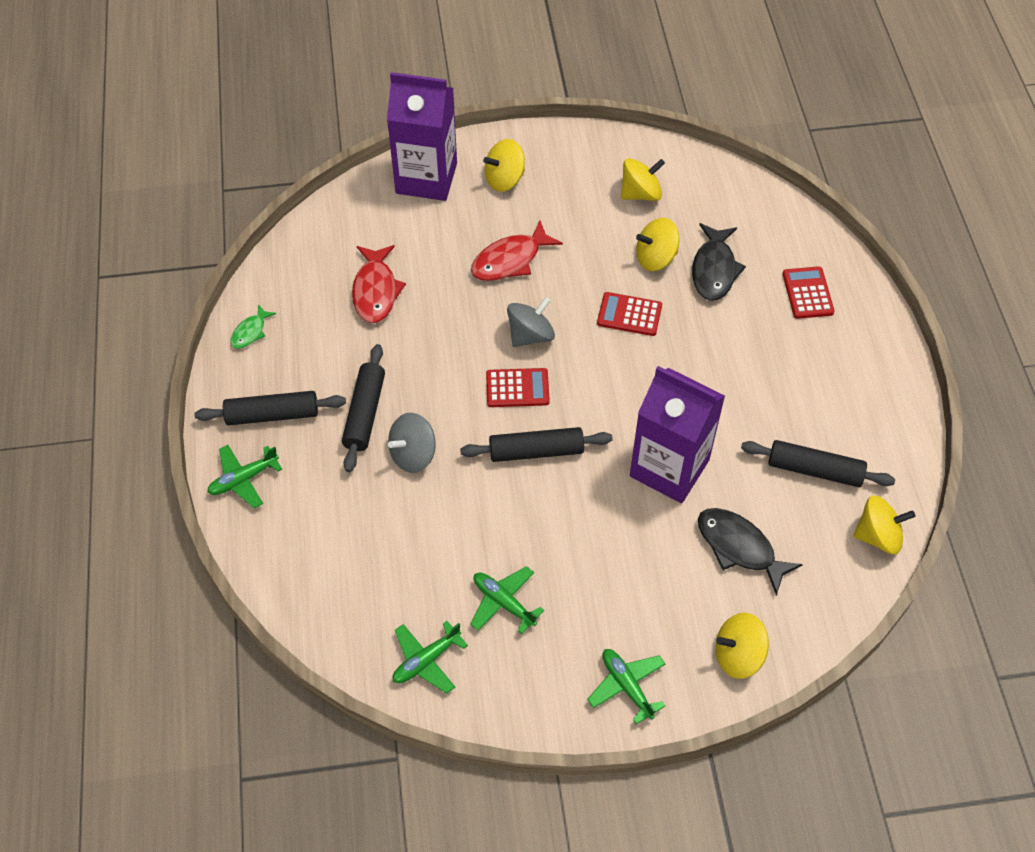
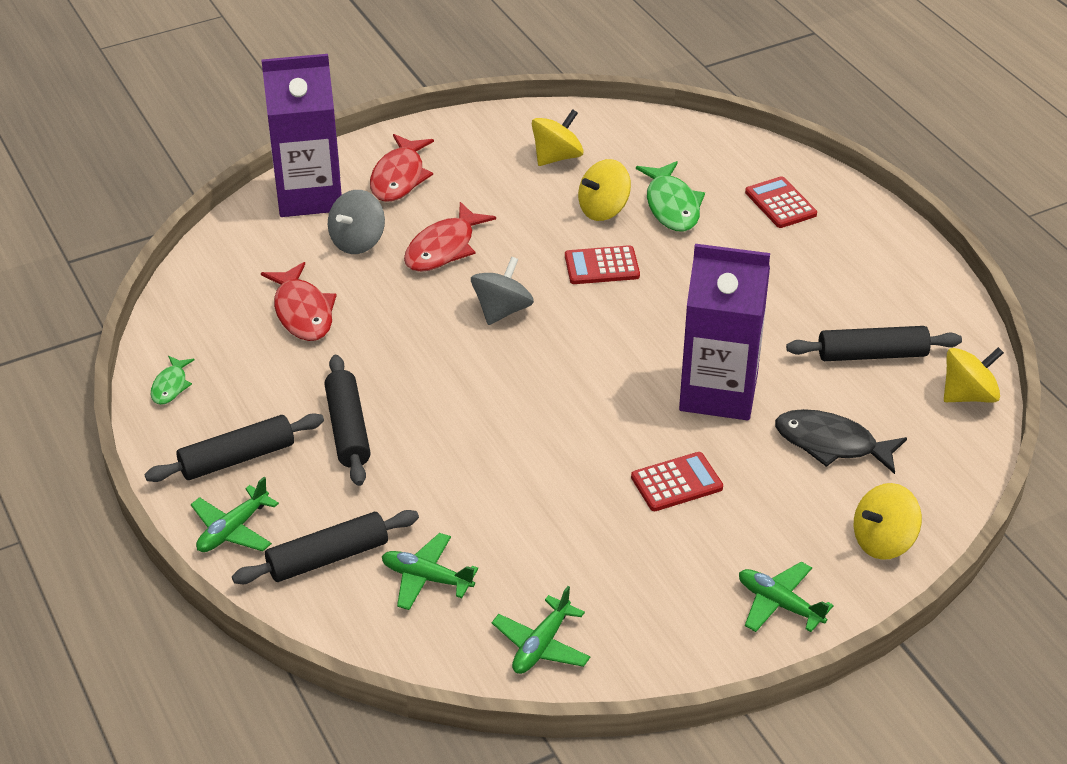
camera: 20 degrees left, 15 degrees down
(413, 454) = (425, 453): grey spinning top -> grey spinning top (357, 241)
(504, 179) = (399, 177): yellow spinning top -> red fish
(504, 602) = (601, 565): green plane -> green plane (427, 578)
(517, 388) = (513, 362): red calculator -> red calculator (676, 483)
(536, 451) = (564, 414): black rolling pin -> black rolling pin (328, 558)
(714, 270) = (672, 206): black fish -> green fish

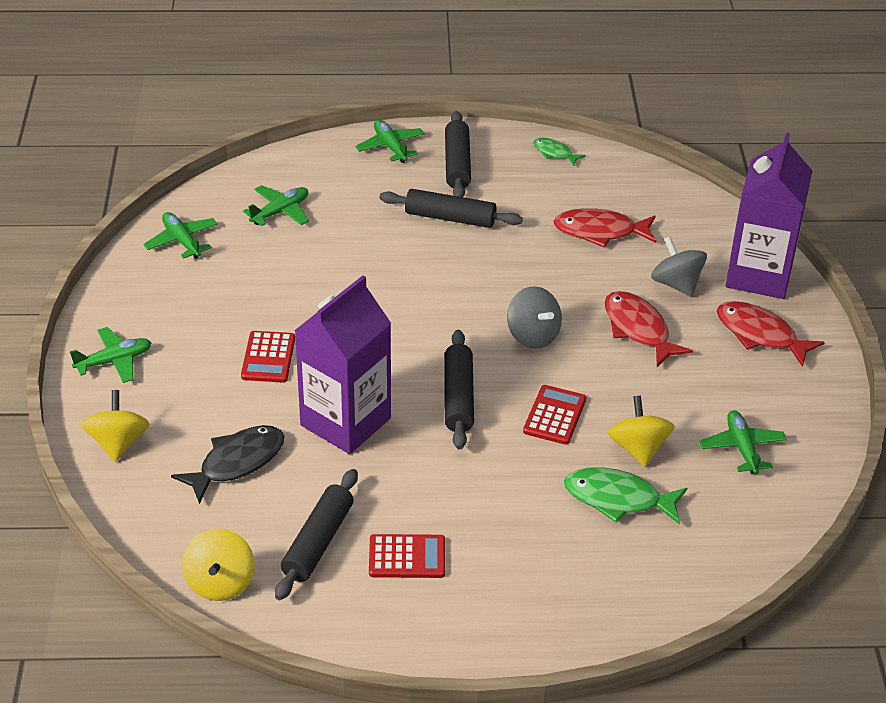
camera: 115 degrees right, 0 degrees up
(328, 558) = (333, 177): black rolling pin -> black rolling pin (458, 397)
(557, 157) = (742, 448): yellow spinning top -> green plane
(780, 203) = (576, 583): red calculator -> red calculator (407, 557)

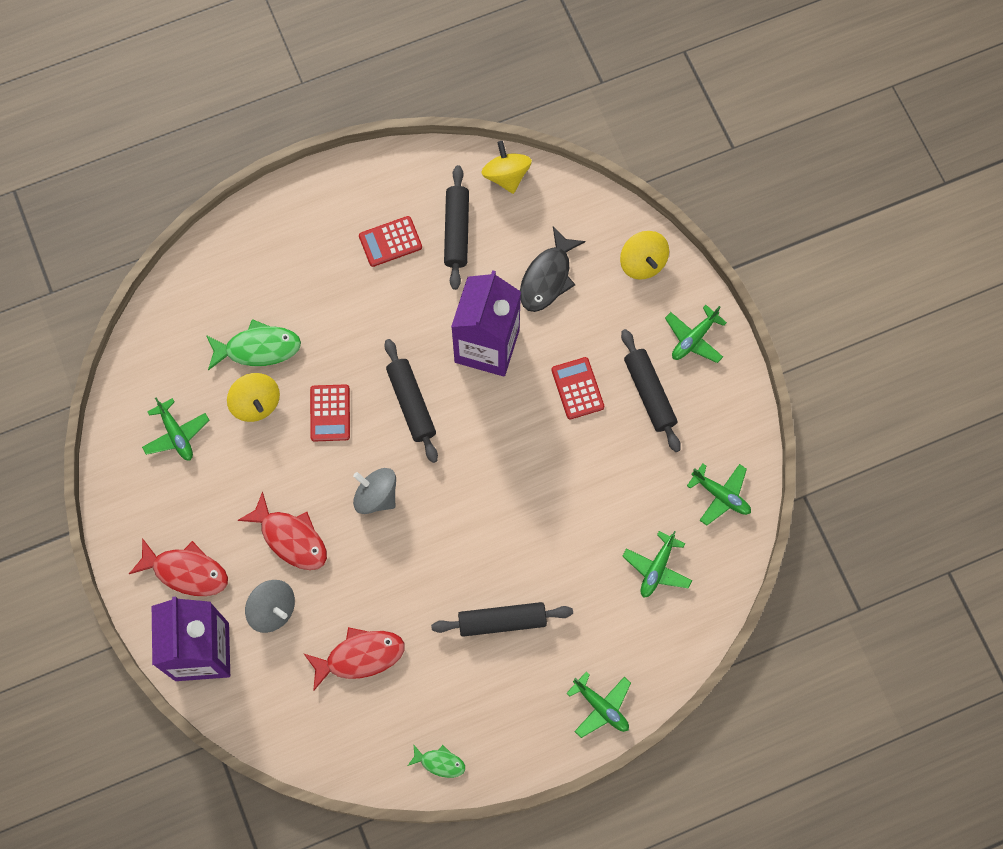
camera: 160 degrees right, 30 degrees up
(457, 164) = (527, 706): black rolling pin -> black rolling pin (649, 393)

